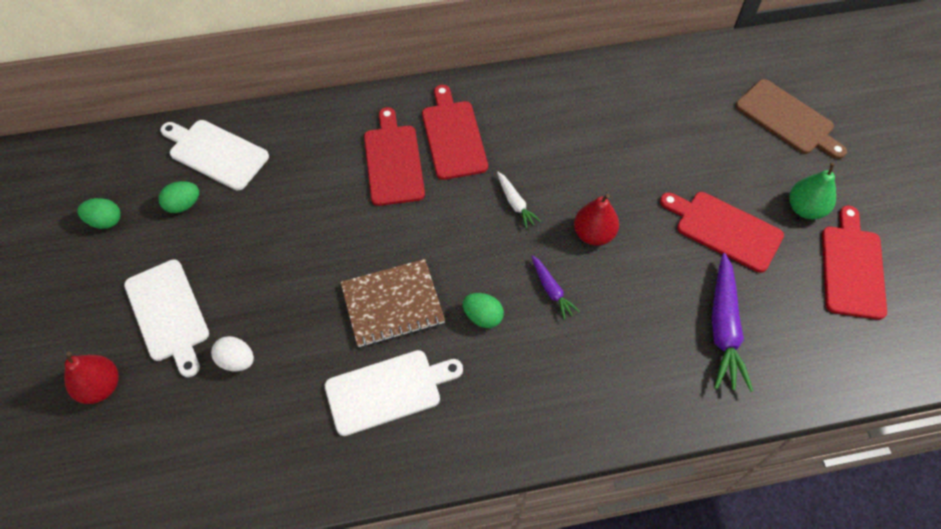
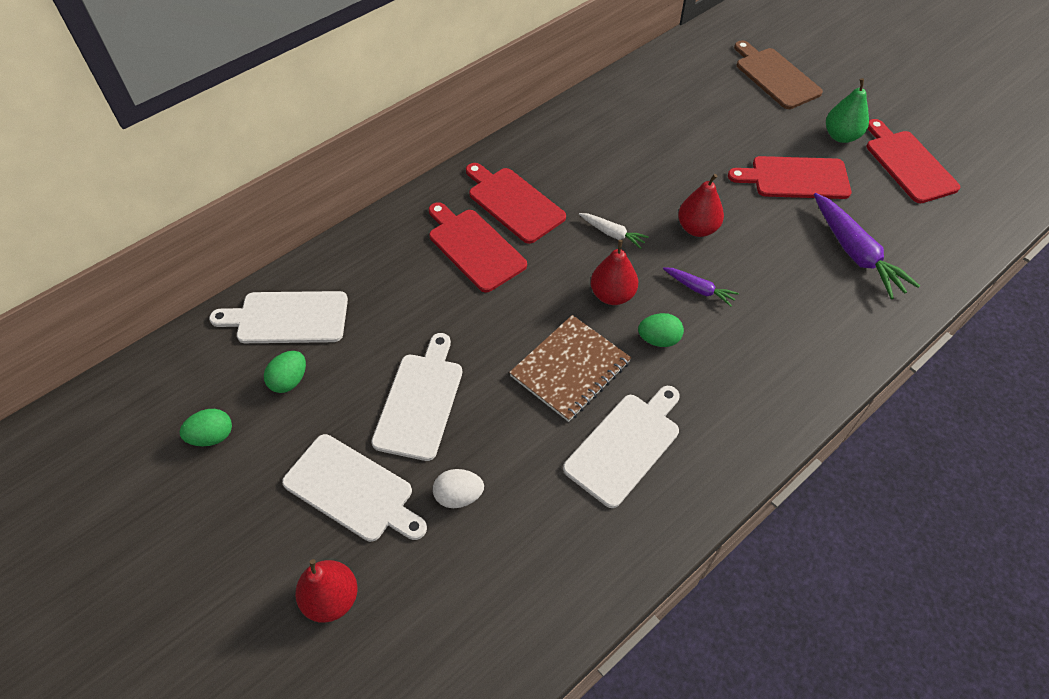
camera: 30 degrees left, 5 degrees down
(262, 270) = (420, 401): none -> white cutting board
(474, 258) = (612, 295): none -> red pear
(787, 119) = (775, 76): brown cutting board -> brown cutting board turned 135 degrees counterclockwise

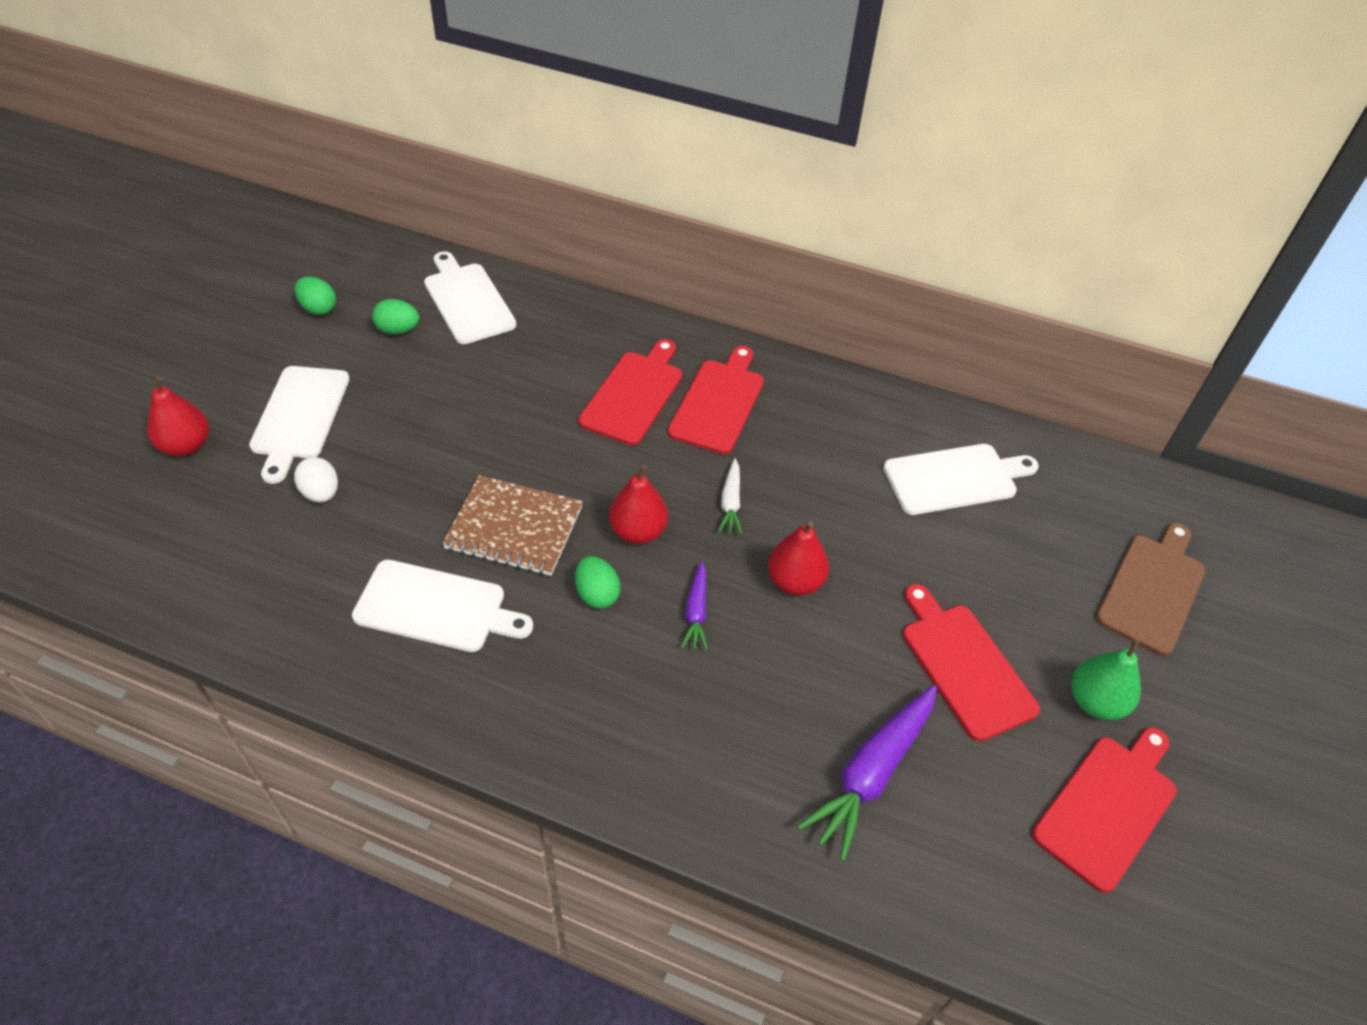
camera: 60 degrees right, 5 degrees down
(420, 401) = (417, 426): white cutting board -> white cutting board (955, 479)

